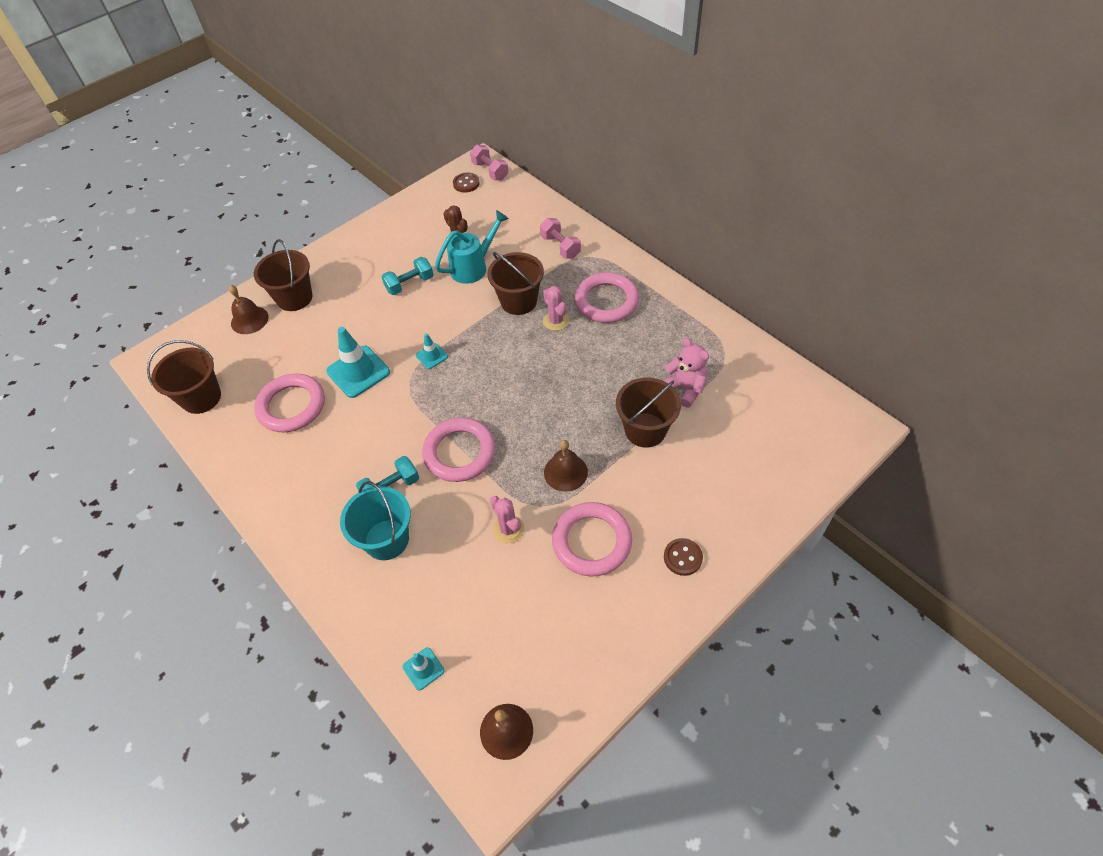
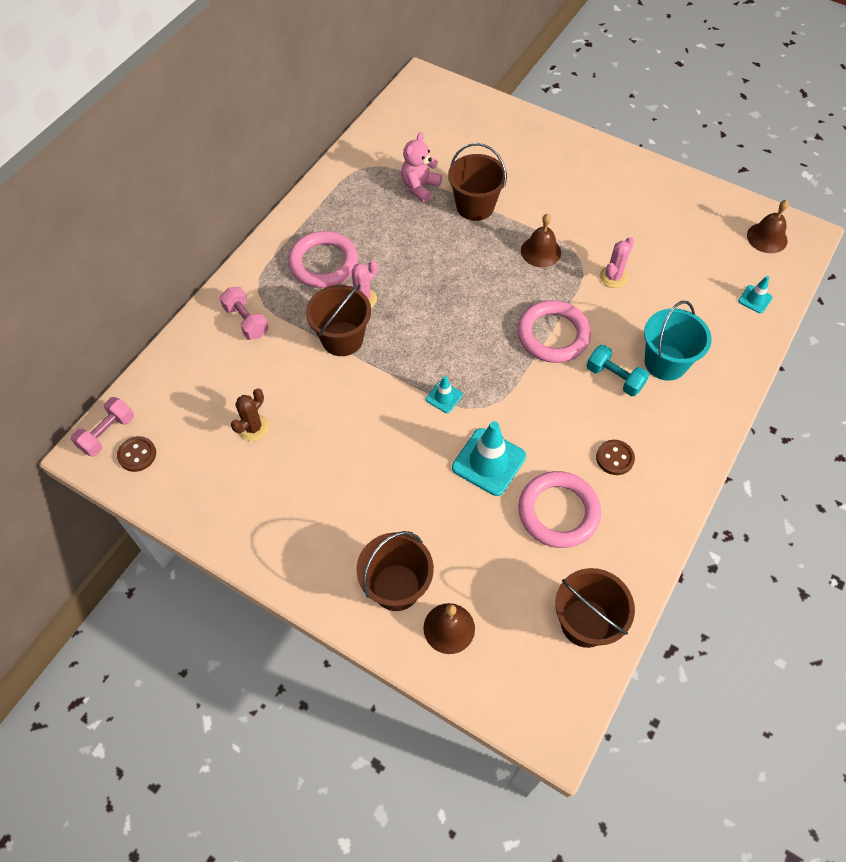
camera: 110 degrees left, 5 degrees up
(410, 284) = (340, 457): turquoise dumbbell -> none
(473, 267) = (297, 398): turquoise watering can -> none
(560, 246) = (246, 321): pink dumbbell -> pink dumbbell turned 75 degrees counterclockwise
(591, 541) = (598, 221): pink ring -> none
(682, 557) = (585, 165): brown button -> brown button (615, 458)

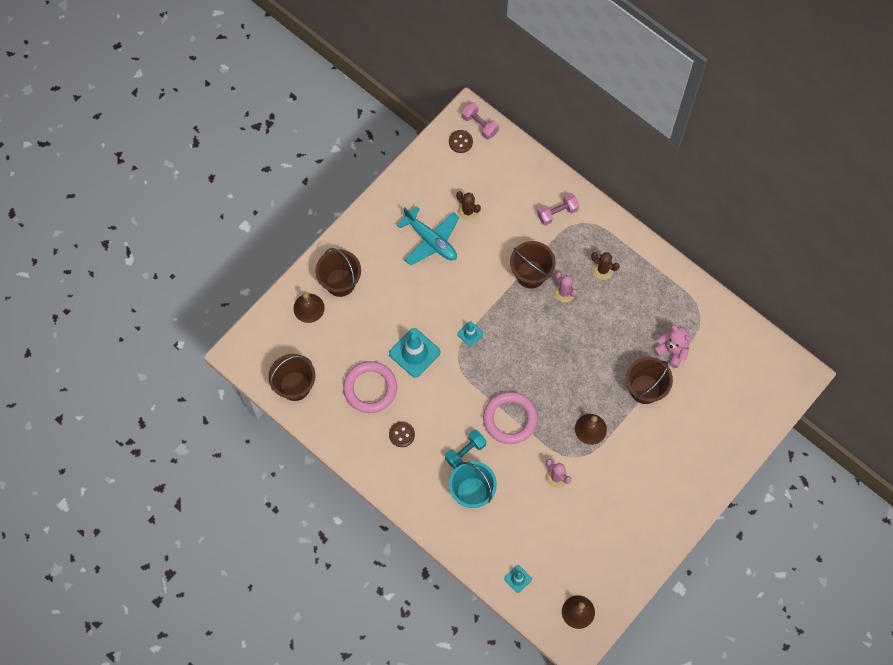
camera: 100 degrees right, 10 degrees up
(306, 469) = (431, 240): none -> turquoise plane
(324, 263) = (603, 270): pink ring -> brown cactus

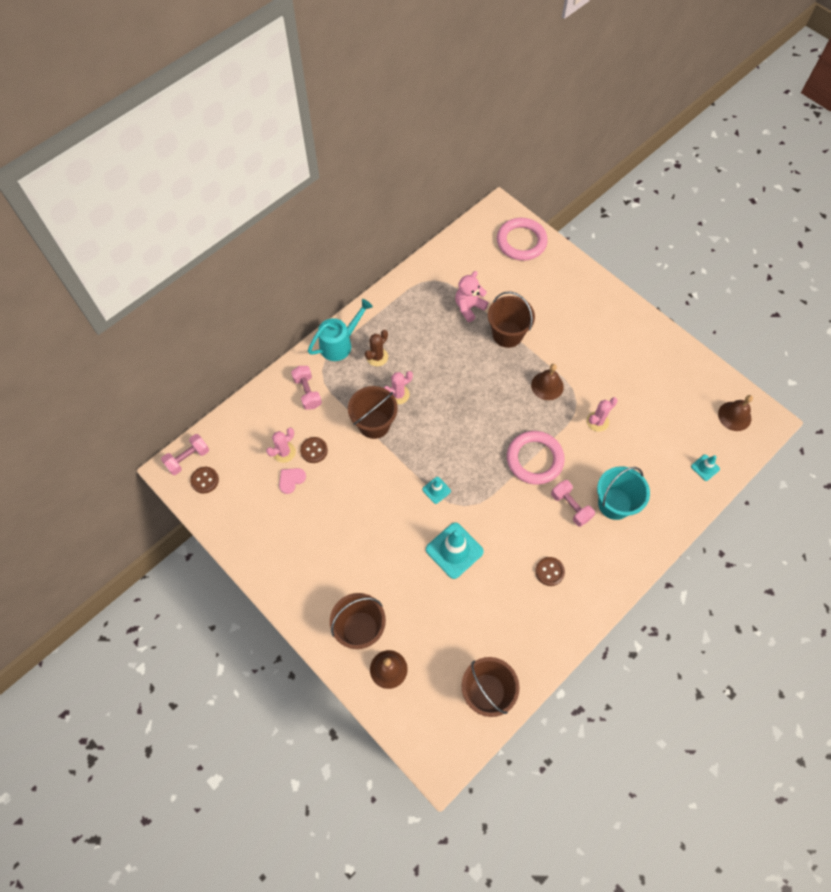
camera: 85 degrees left, 5 degrees down
(370, 388) = (494, 603): pink ring -> pink ring (521, 242)
(431, 240) = (320, 522): turquoise plane -> none
(465, 452) = (570, 506): turquoise dumbbell -> pink dumbbell
(468, 211) = (291, 480): brown cactus -> pink heart
(494, 201) = (284, 452): none -> pink cactus
(498, 226) = (314, 450): none -> brown button
(613, 235) = (340, 344): none -> turquoise watering can

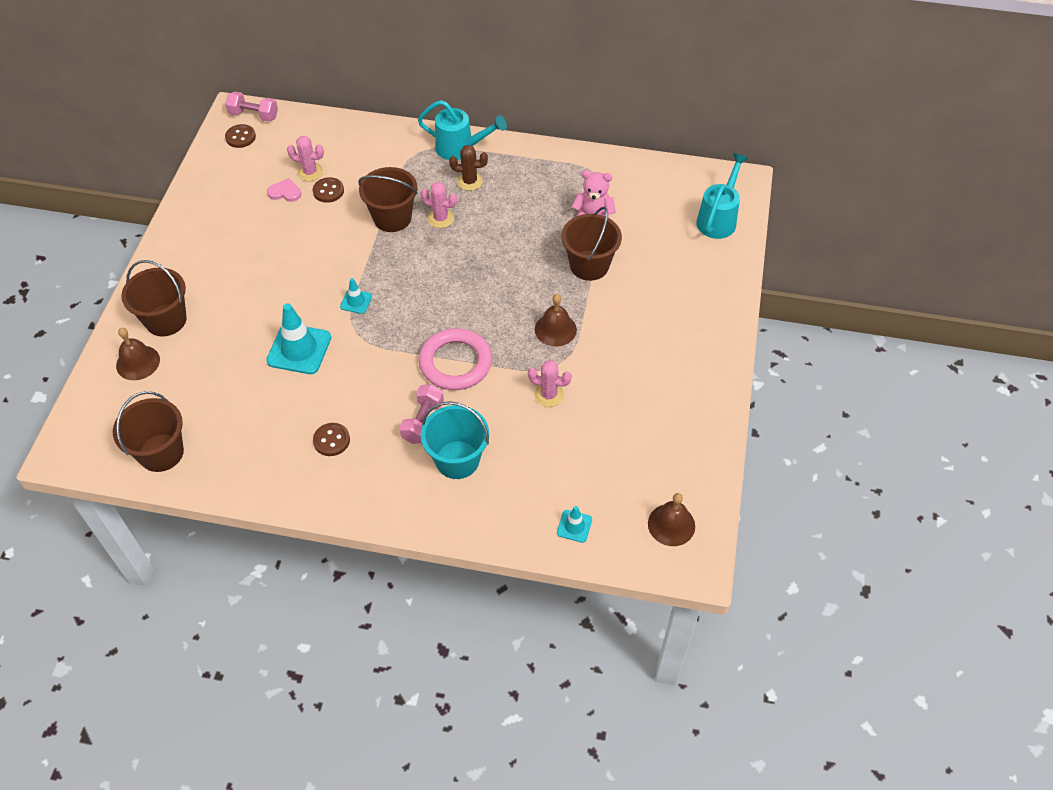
camera: 55 degrees right, 10 degrees down
(307, 392) = (387, 154): pink dumbbell -> none
(521, 242) = (718, 219): pink ring -> turquoise watering can

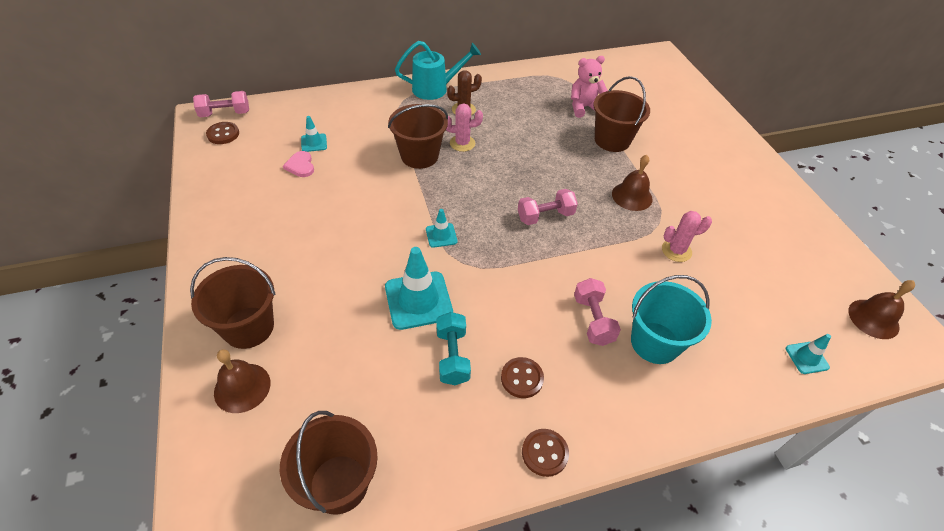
camera: 30 degrees left, 5 degrees down
(285, 192) = (300, 166): pink heart -> pink heart turned 90 degrees counterclockwise
(293, 402) = (452, 356): none -> turquoise dumbbell
(310, 172) = (314, 143): pink cactus -> turquoise traffic cone
(328, 191) = (343, 152): brown button -> brown button (544, 453)
(455, 362) = (576, 254): pink ring -> none
(458, 318) = (545, 216): none -> pink dumbbell
(718, 219) = (670, 81): turquoise watering can -> none

